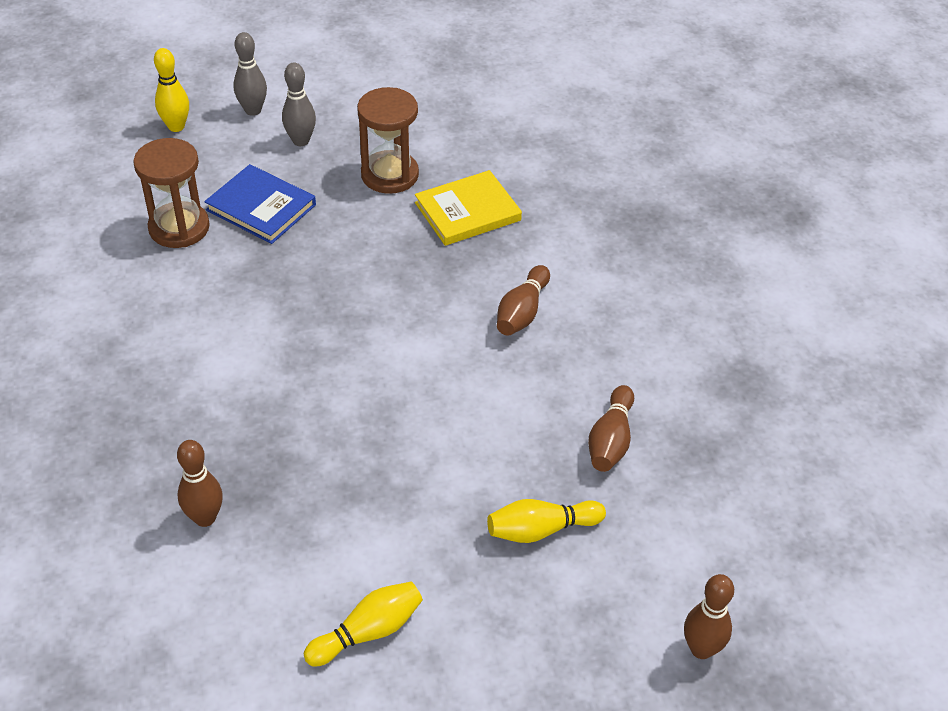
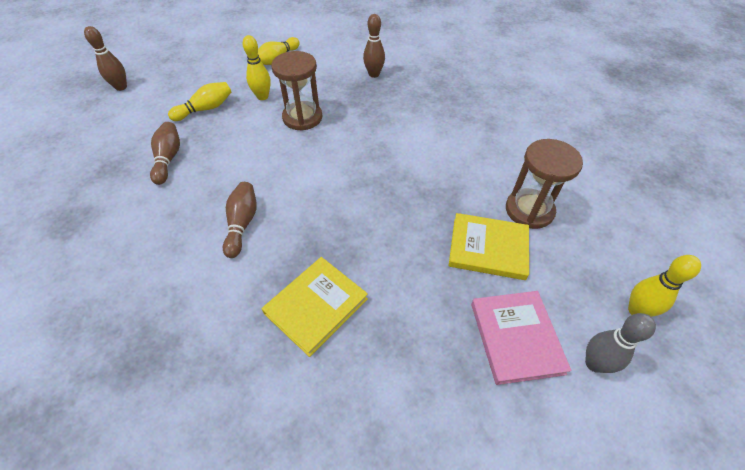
camera: 160 degrees right, 5 degrees up
(261, 207) = (488, 248): blue book -> yellow book
(301, 141) = (515, 337): grey bowling pin -> pink book
(389, 175) = (407, 325): brown hourglass -> brown hourglass (302, 118)
(433, 527) = (262, 97): none -> yellow bowling pin

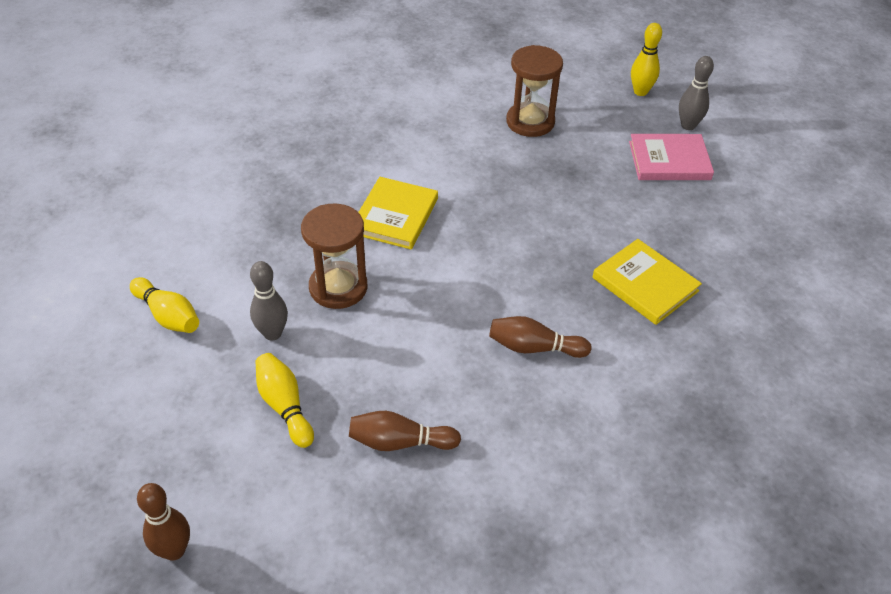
camera: 85 degrees left, 5 degrees down
(262, 97) = (272, 333): yellow bowling pin -> grey bowling pin
(374, 74) = (255, 206): brown bowling pin -> none
(488, 248) = (576, 158): yellow book -> yellow book (395, 216)

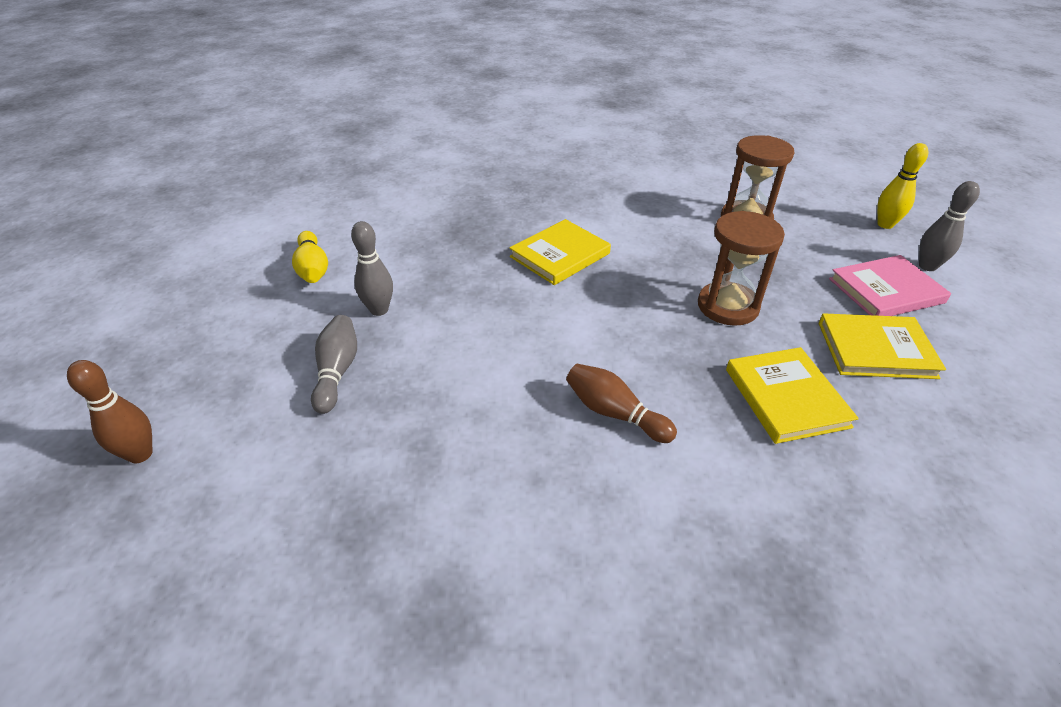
camera: 30 degrees right, 5 degrees down
(285, 406) = (337, 372): yellow bowling pin -> grey bowling pin
(338, 287) = (464, 294): brown hourglass -> brown hourglass (728, 306)
(400, 442) = (410, 447): brown bowling pin -> none
(669, 161) = (886, 291): pink book -> pink book turned 45 degrees counterclockwise
(685, 218) = (875, 349): none -> yellow book

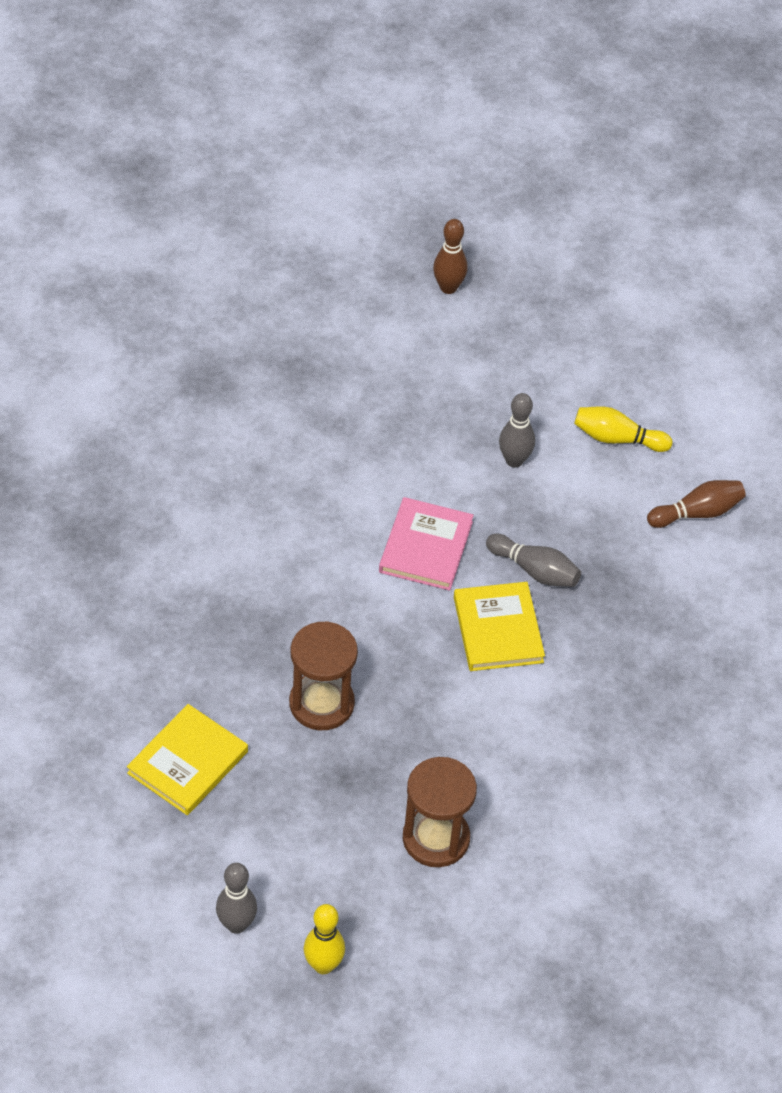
camera: 120 degrees right, 10 degrees up
(337, 372) = (453, 407): grey bowling pin -> grey bowling pin (534, 570)
(614, 413) = (275, 542): brown bowling pin -> brown bowling pin (697, 513)
(786, 397) = (199, 655): yellow book -> none
(886, 291) = (238, 848): pink book -> pink book (425, 547)

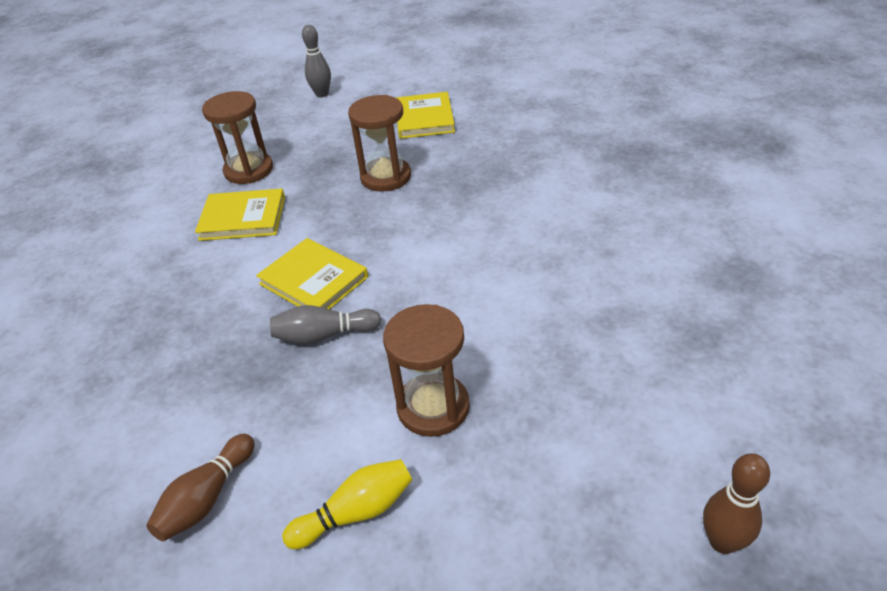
camera: 145 degrees right, 10 degrees down
(323, 965) = (262, 106): yellow bowling pin -> none
(425, 547) = (426, 291): pink book -> none
(496, 763) = (243, 218): none -> yellow book
(514, 460) = (433, 407): grey bowling pin -> brown hourglass

